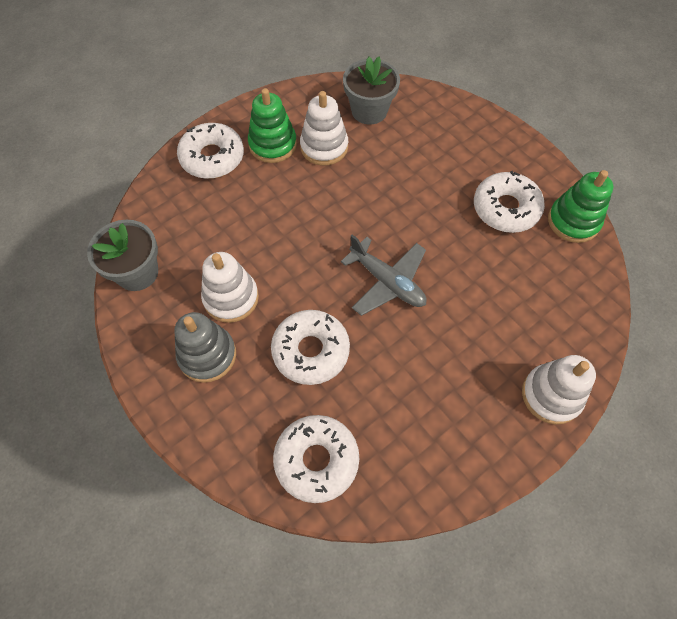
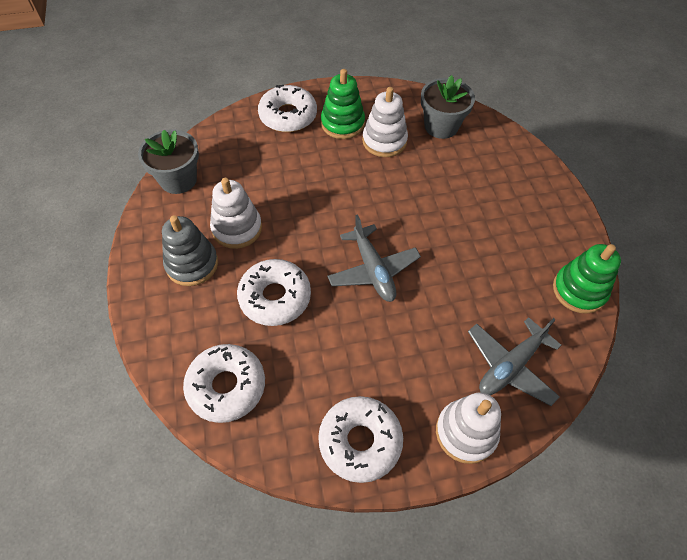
camera: 25 degrees right, 5 degrees down
(506, 208) = (519, 253): white donut -> white donut (360, 441)
(555, 317) = (510, 366): none -> grey plane

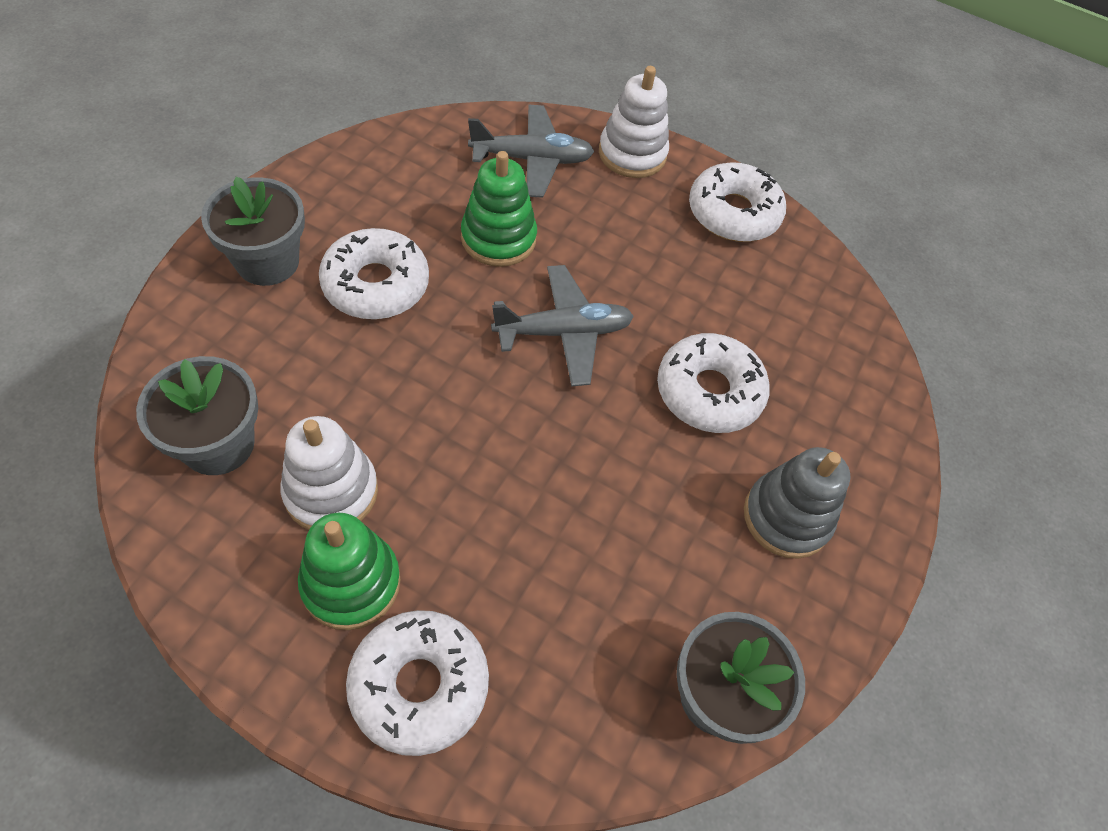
camera: 145 degrees left, 0 degrees up
(226, 386) = (832, 344): white donut -> white donut (376, 284)
(237, 228) = (686, 523): white stacking toy -> none
(373, 270) = (563, 332): grey plane -> grey plane turned 60 degrees clockwise
(531, 195) = (267, 261): none -> grey flower pot
(579, 290) = (377, 154): green stacking toy -> green stacking toy (498, 238)

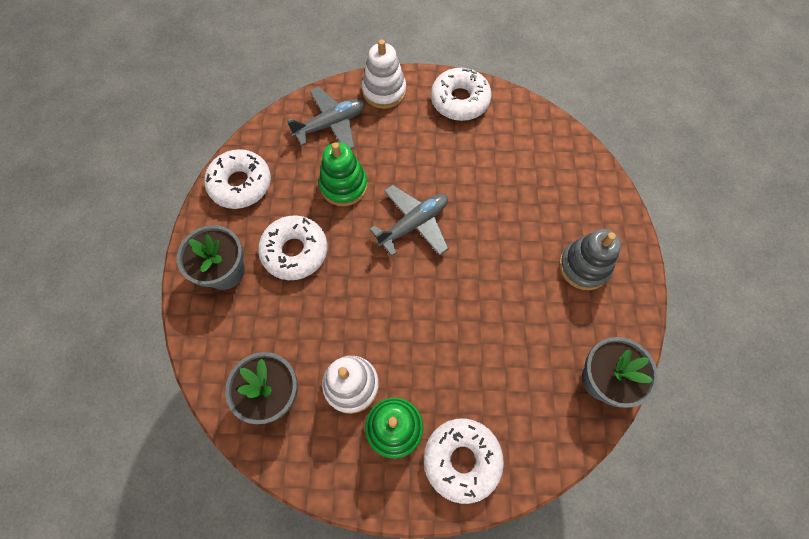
camera: 20 degrees left, 10 degrees up
(709, 391) = (508, 217): white donut -> white donut (240, 184)

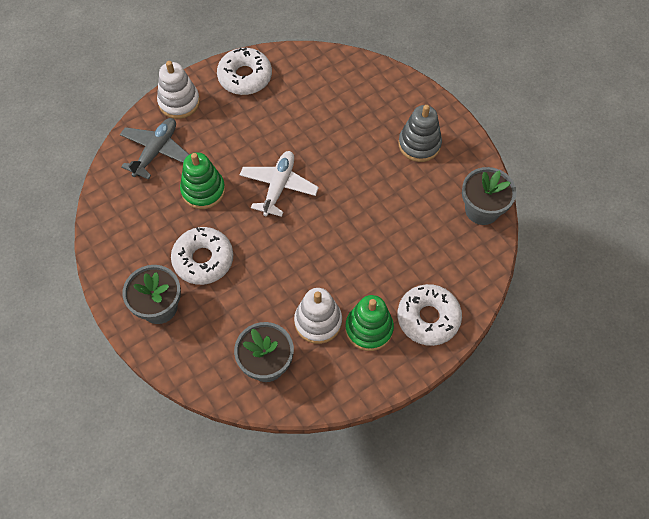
camera: 35 degrees left, 5 degrees down
(240, 184) = (118, 238): white donut -> none
(413, 224) = (278, 187): grey plane -> white plane

